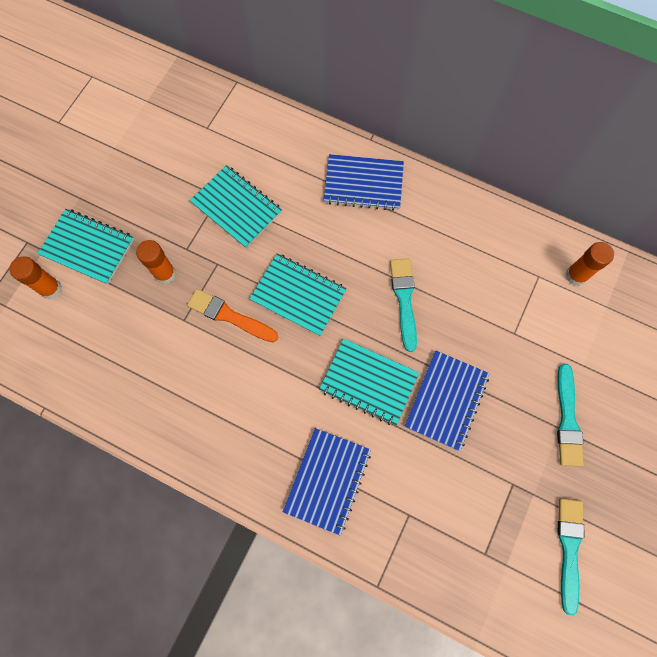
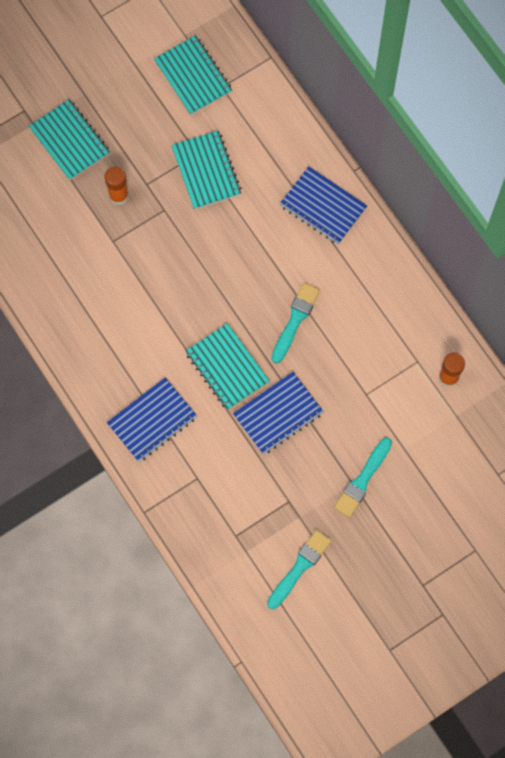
camera: 30 degrees right, 0 degrees up
(51, 289) = (24, 160): orange glue stick -> none
(229, 316) = (150, 257): orange brush -> none
(298, 295) = (213, 270): turquoise notebook -> turquoise notebook (193, 76)

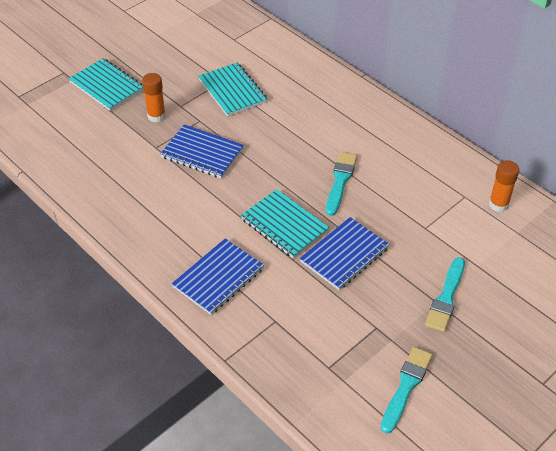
camera: 10 degrees left, 25 degrees down
(193, 76) = (208, 36): turquoise notebook -> none
(323, 206) = (342, 101): blue notebook -> blue notebook (202, 153)

